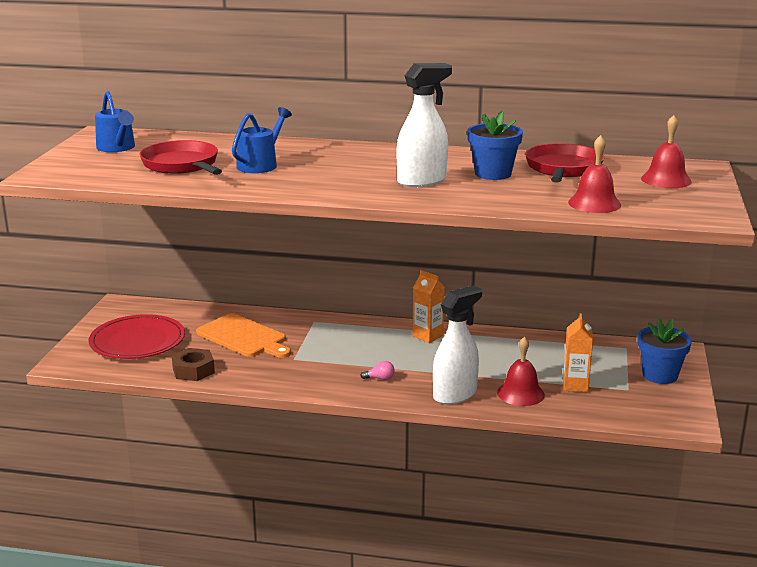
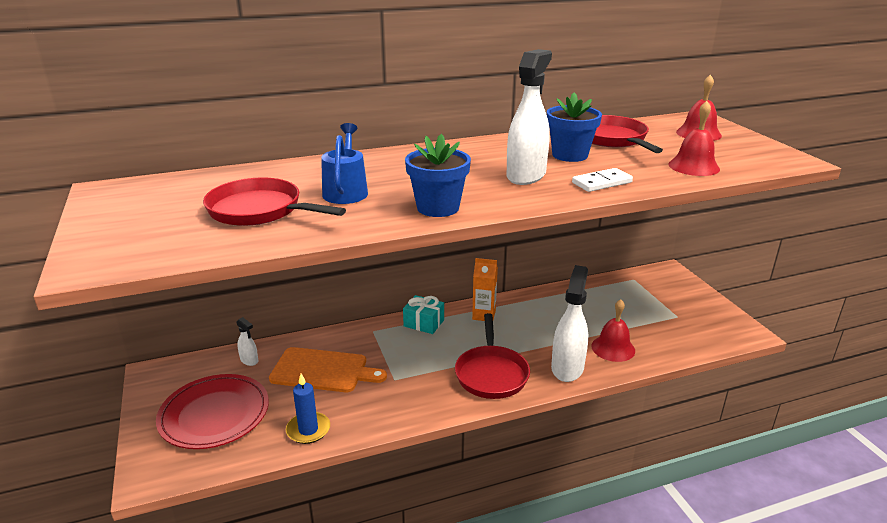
camera: 30 degrees left, 5 degrees up
(117, 148) = (150, 205): blue watering can -> none
(193, 370) = (308, 430): brown nut -> blue candle
(195, 315) = (249, 360): none -> white spray bottle
(364, 327) = (424, 323): none -> turquoise gift
(380, 378) = (491, 374): pink light bulb -> red pan
(478, 198) = (602, 183): none -> white domino
(575, 385) = (640, 326): orange carton -> none
(660, 375) = (682, 296): blue flower pot -> blue flower pot (438, 208)

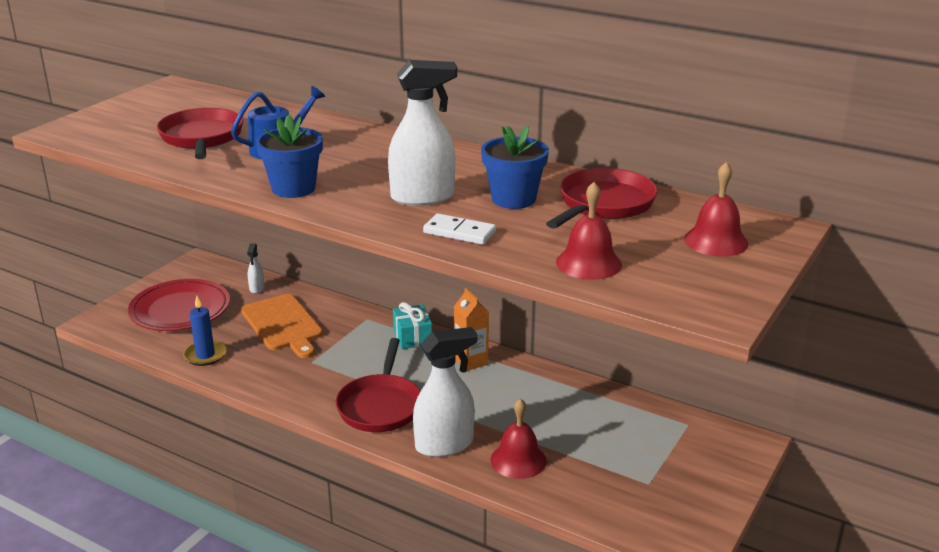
camera: 50 degrees right, 0 degrees up
(491, 374) = (380, 406): red pan -> red pan turned 45 degrees counterclockwise

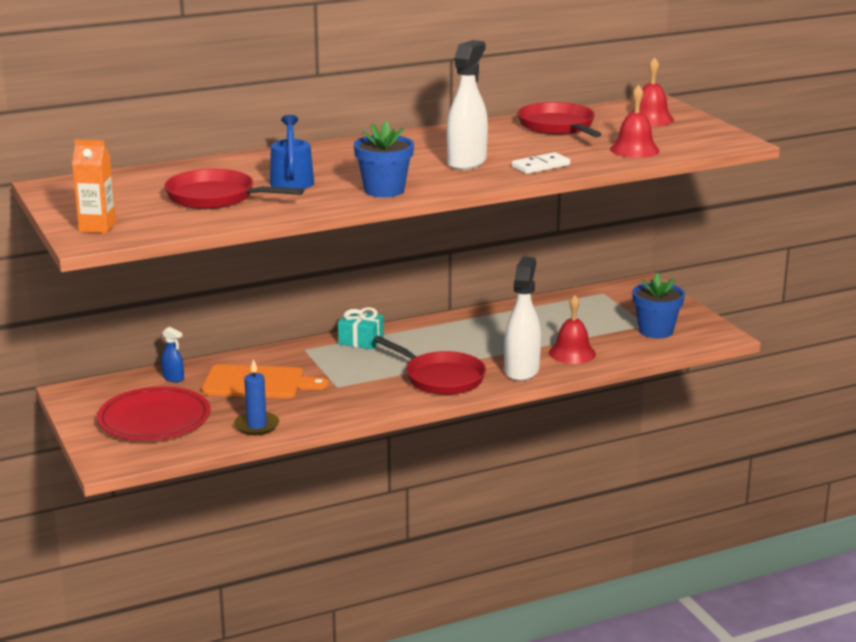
camera: 55 degrees left, 5 degrees down
(257, 288) = (173, 378): white spray bottle -> blue spray bottle
(471, 361) = (428, 331): orange carton -> orange carton (97, 227)
(513, 199) = (511, 143): blue flower pot -> blue flower pot (656, 331)

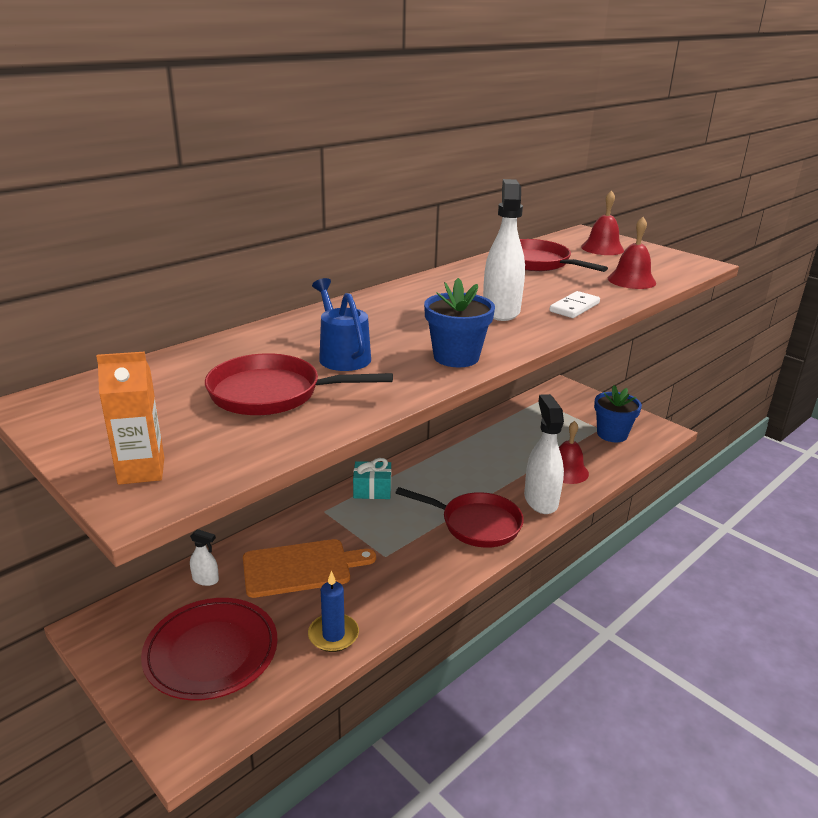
camera: 20 degrees left, 5 degrees up
(173, 378) = (206, 580): blue spray bottle -> white spray bottle

